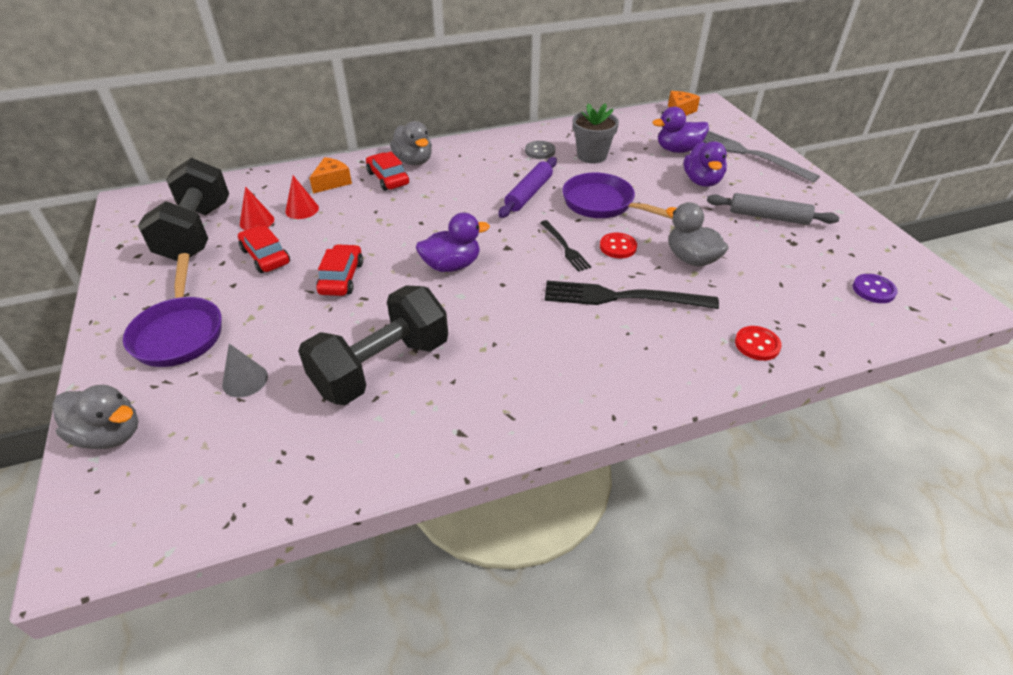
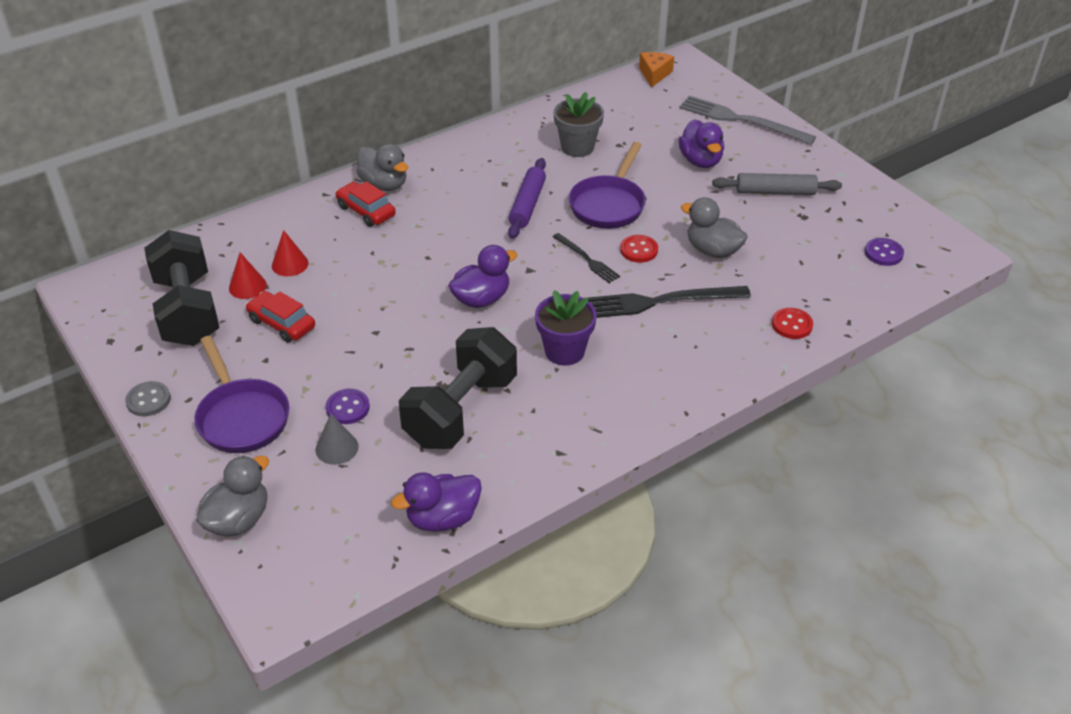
camera: 15 degrees left, 0 degrees up
(110, 434) = (238, 520): grey duck -> grey duck turned 60 degrees counterclockwise
(277, 343) = (348, 408): none -> purple button
(332, 182) = (305, 226): orange cheese -> none
(341, 278) = (375, 332): red car -> none
(509, 328) = (564, 351): none -> purple flower pot
(540, 151) = (519, 150): grey button -> grey button (148, 400)
(603, 204) = (609, 204): purple pan -> purple pan turned 90 degrees counterclockwise
(678, 150) = (666, 126): purple duck -> purple duck (442, 518)

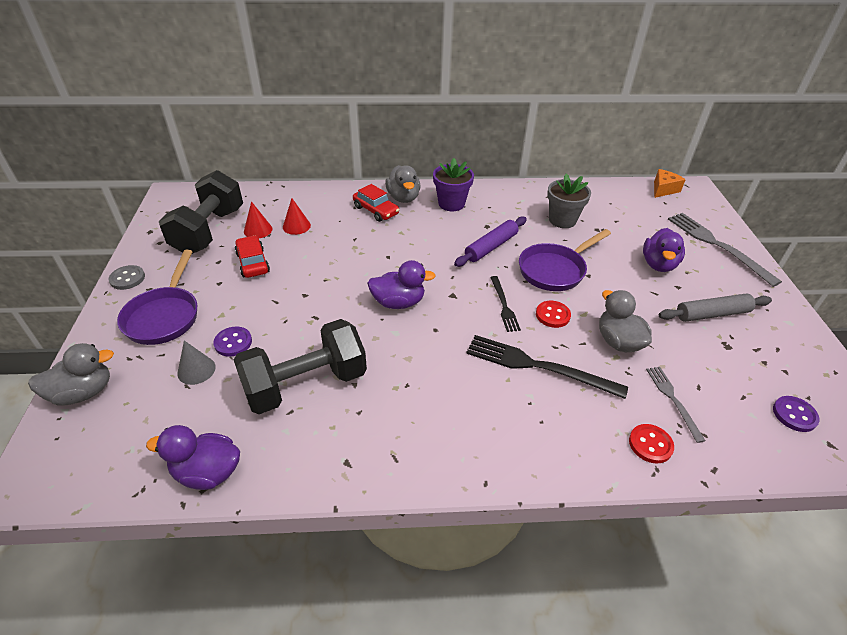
camera: 30 degrees right, 0 degrees up
(366, 211) = (376, 210): red car -> red car turned 150 degrees clockwise
(564, 351) = (425, 373): purple flower pot -> purple flower pot (451, 204)
(775, 192) = (712, 314): grey rolling pin -> grey rolling pin turned 45 degrees counterclockwise
(787, 281) = (673, 400): none -> grey fork

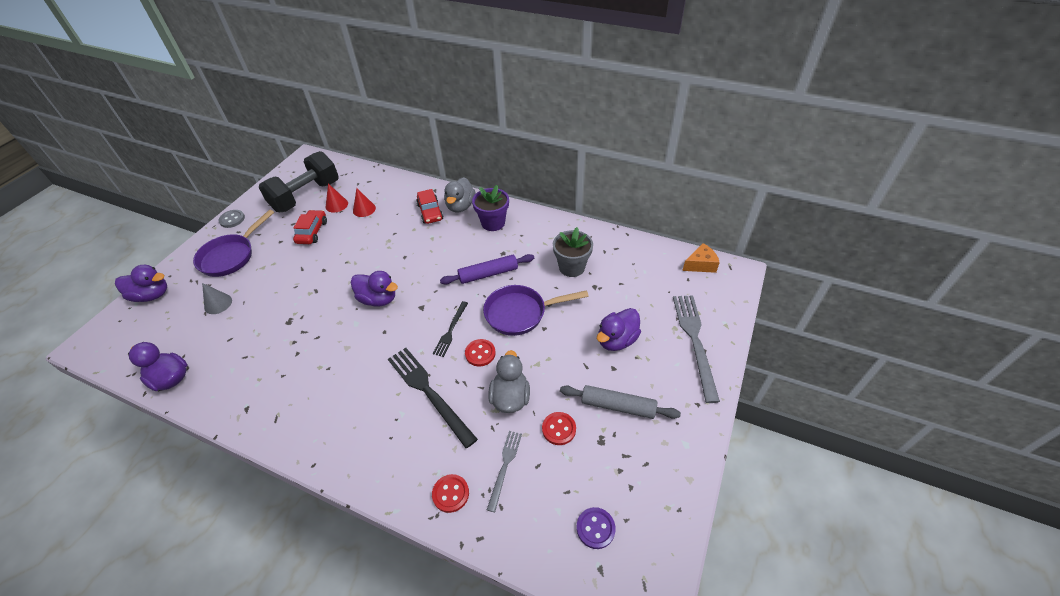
camera: 30 degrees right, 5 degrees up
(83, 392) = (152, 295): grey duck -> purple duck
(233, 342) = (253, 291): purple button -> none
(305, 384) = (269, 340): black dumbbell -> none
(685, 350) = (559, 429): none -> red button

